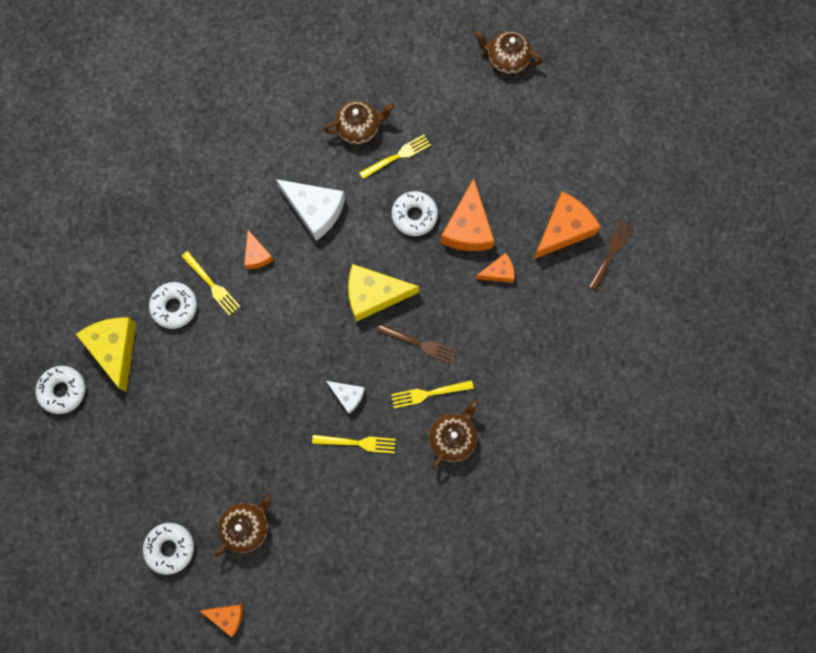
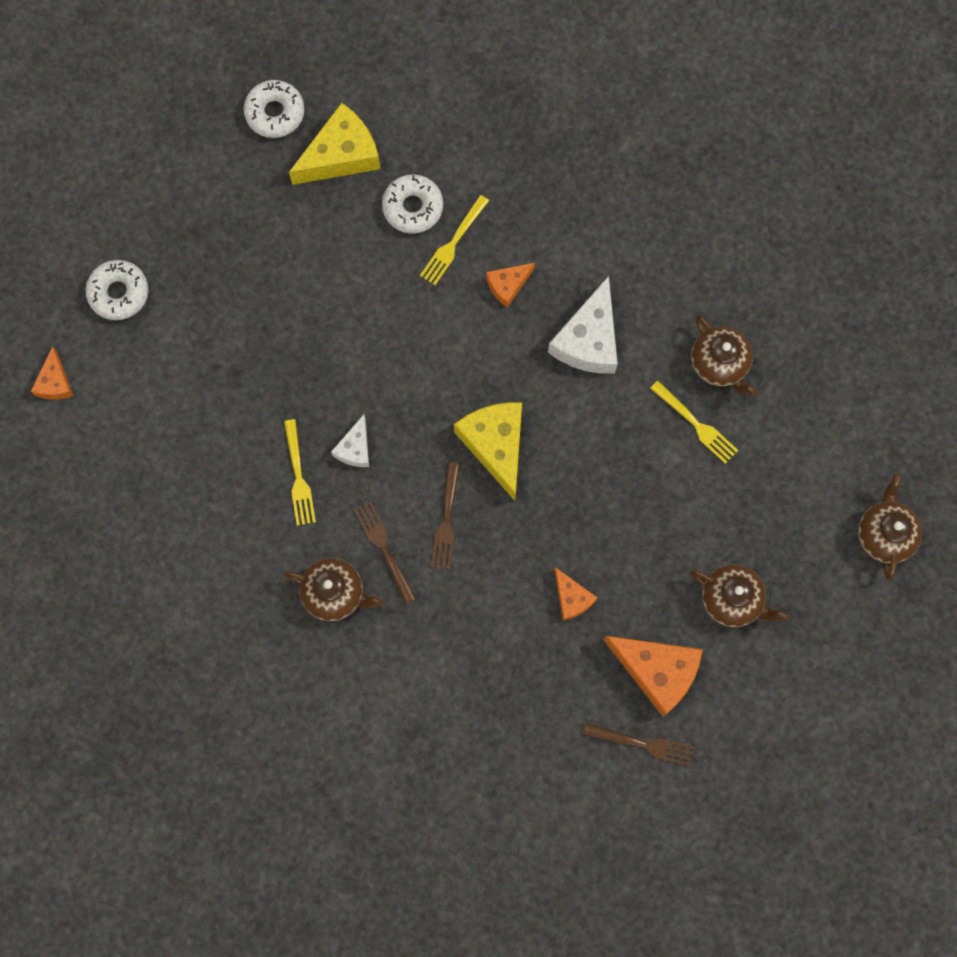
camera: 75 degrees right, 0 degrees up
(247, 526) = (165, 373): brown teapot -> brown teapot (732, 600)
(414, 216) = (618, 468): white donut -> none
(429, 393) = (384, 549): yellow fork -> brown fork
(468, 228) = (622, 542): orange cheese -> none

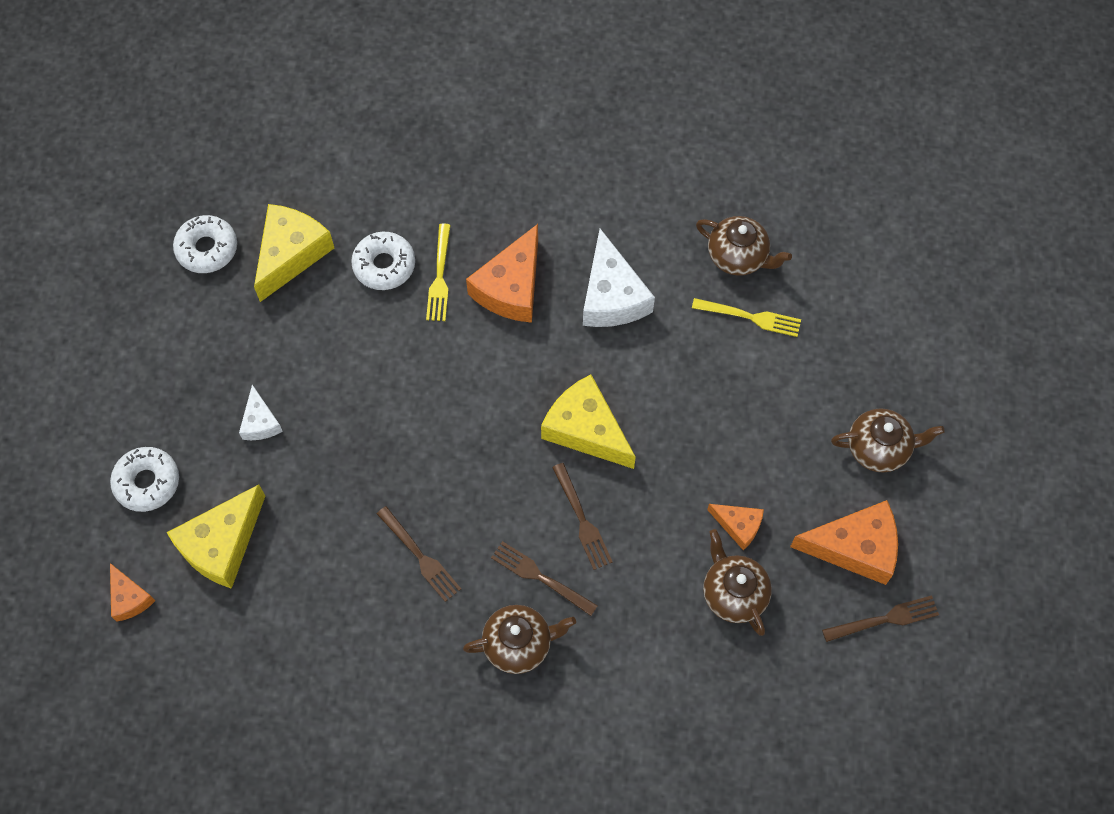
camera: 30 degrees left, 10 degrees down
(149, 378) = (221, 544): none -> yellow cheese
(298, 476) = (420, 556): yellow fork -> brown fork
(355, 448) = (458, 502): white cheese -> white cheese (260, 422)
(507, 285) = (511, 287): orange cheese -> orange cheese, size x1.84
(884, 534) = (969, 322): brown teapot -> brown teapot (733, 593)

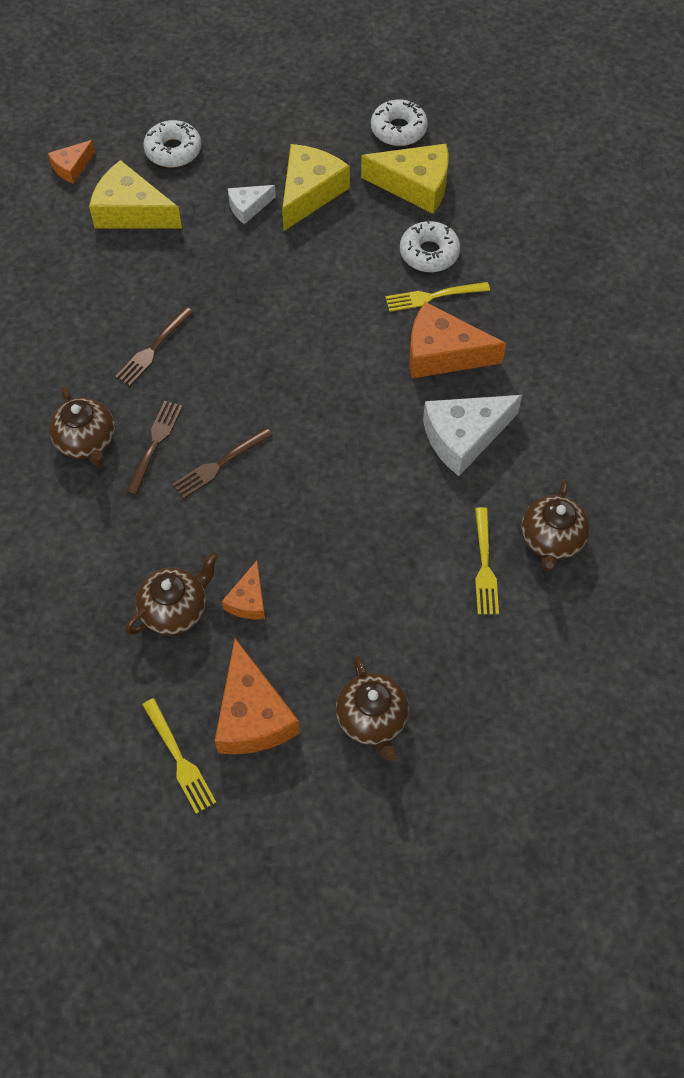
camera: 75 degrees right, 5 degrees down
(586, 429) = (313, 447): yellow cheese -> yellow cheese (309, 193)
(884, 619) = (179, 759): brown fork -> yellow fork

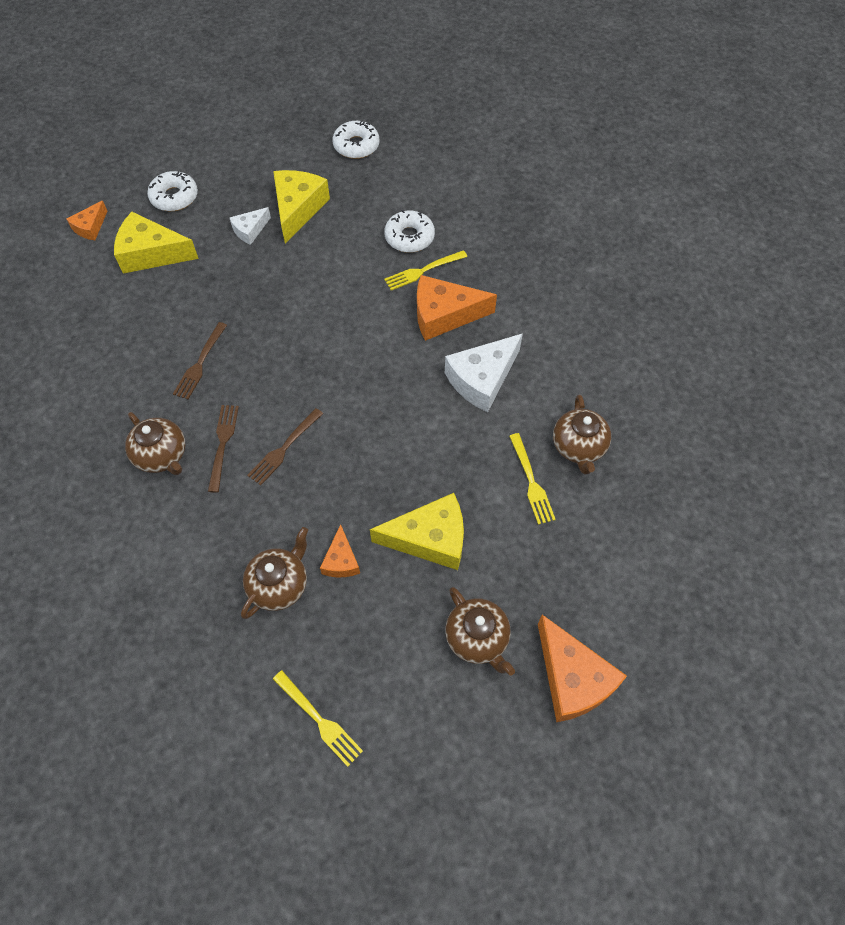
camera: 15 degrees left, 0 degrees up
(252, 715) = (373, 662): orange cheese -> orange cheese (572, 678)
(415, 186) = (382, 186): yellow cheese -> yellow cheese (430, 538)

